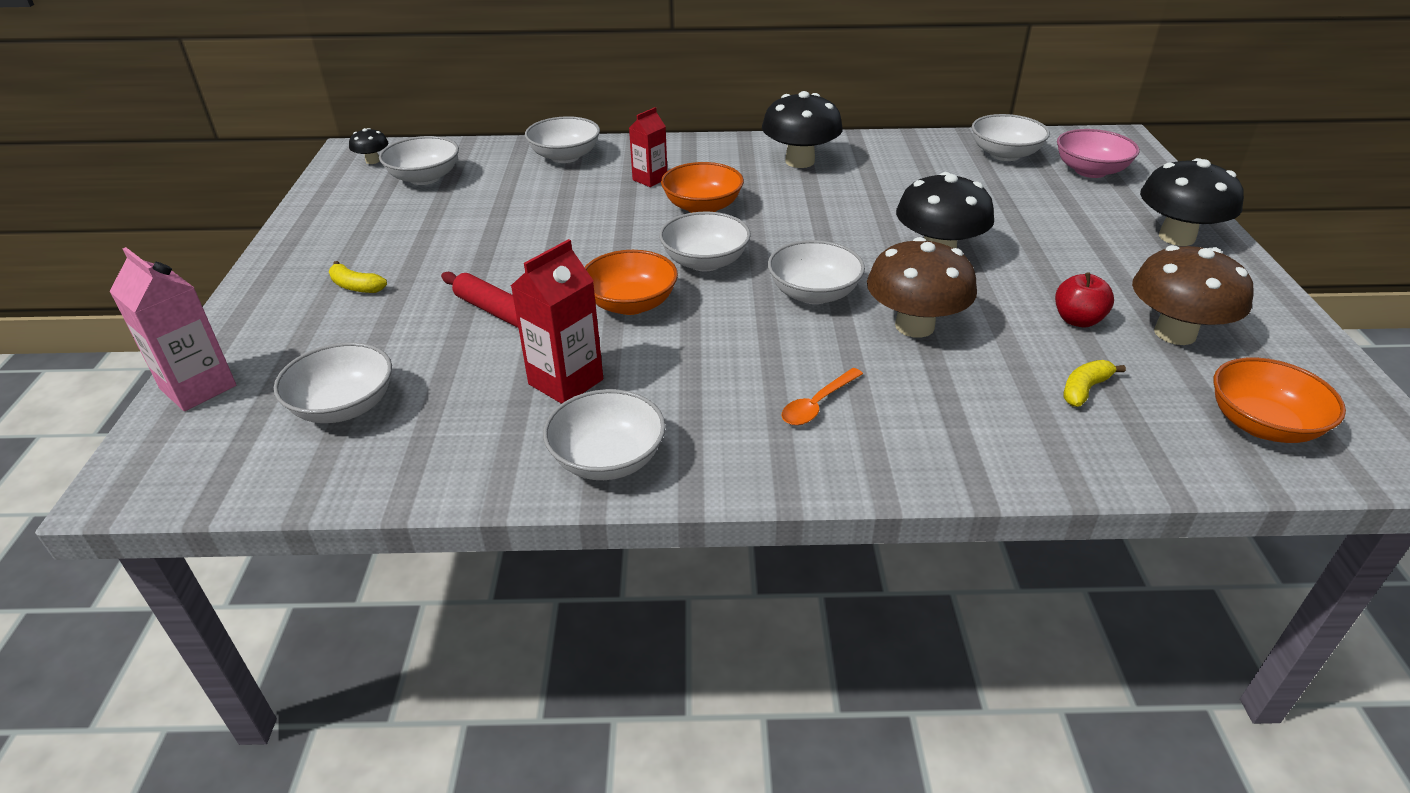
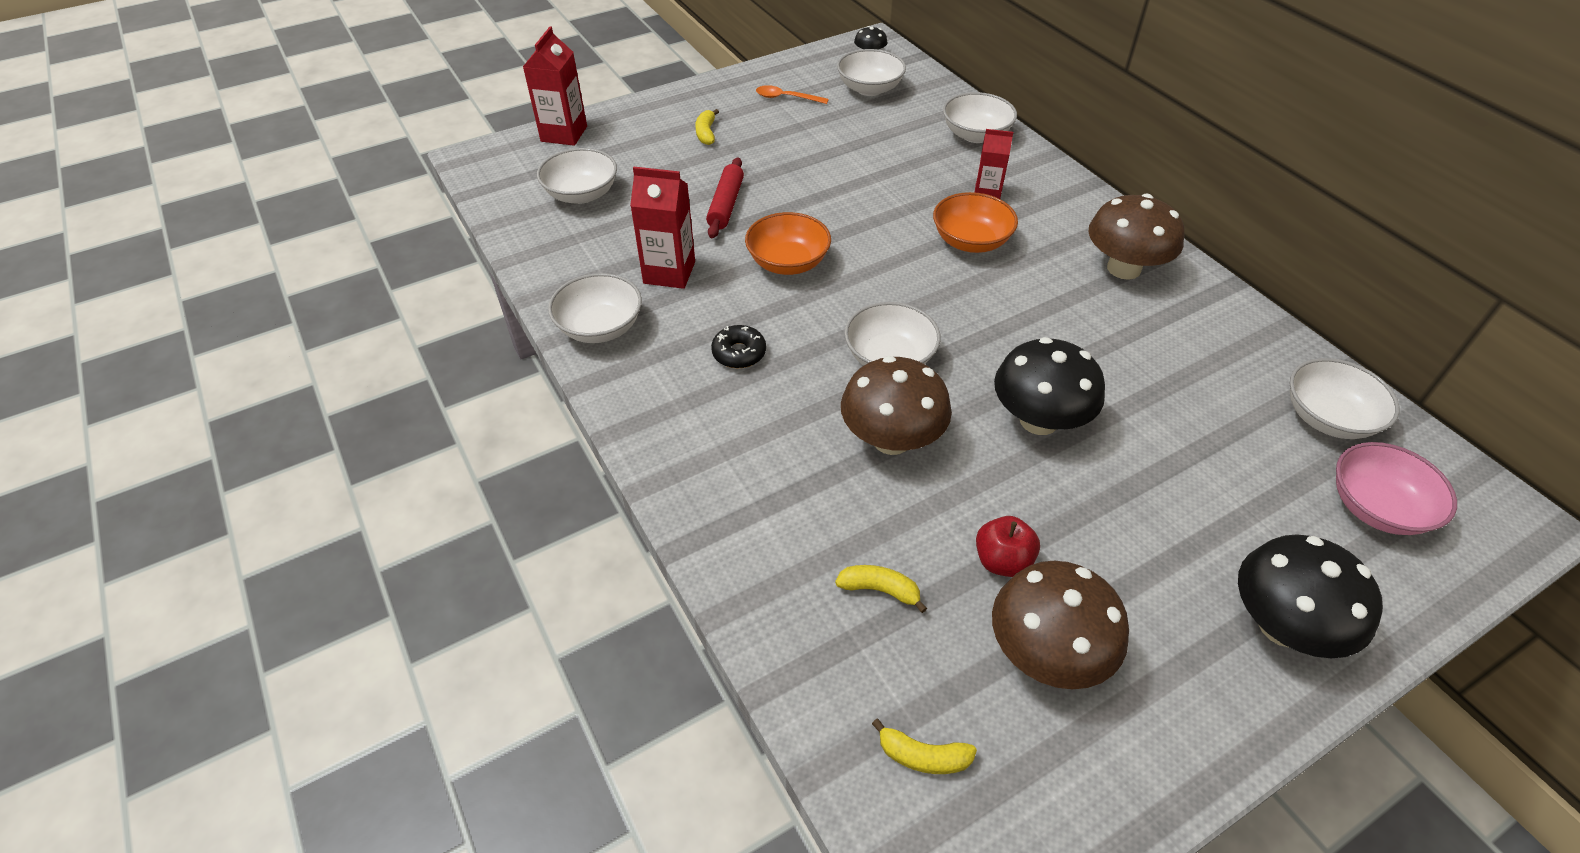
camera: 60 degrees right, 10 degrees up
(198, 387) = (564, 134): pink carton -> red carton
(705, 262) = (883, 277): white bowl -> none
(736, 374) = (739, 353): none -> black donut
(800, 161) = (1123, 268): black mushroom -> brown mushroom
(817, 404) = (732, 412): orange spoon -> orange spoon (786, 98)
(1262, 424) = (923, 756): orange bowl -> yellow banana

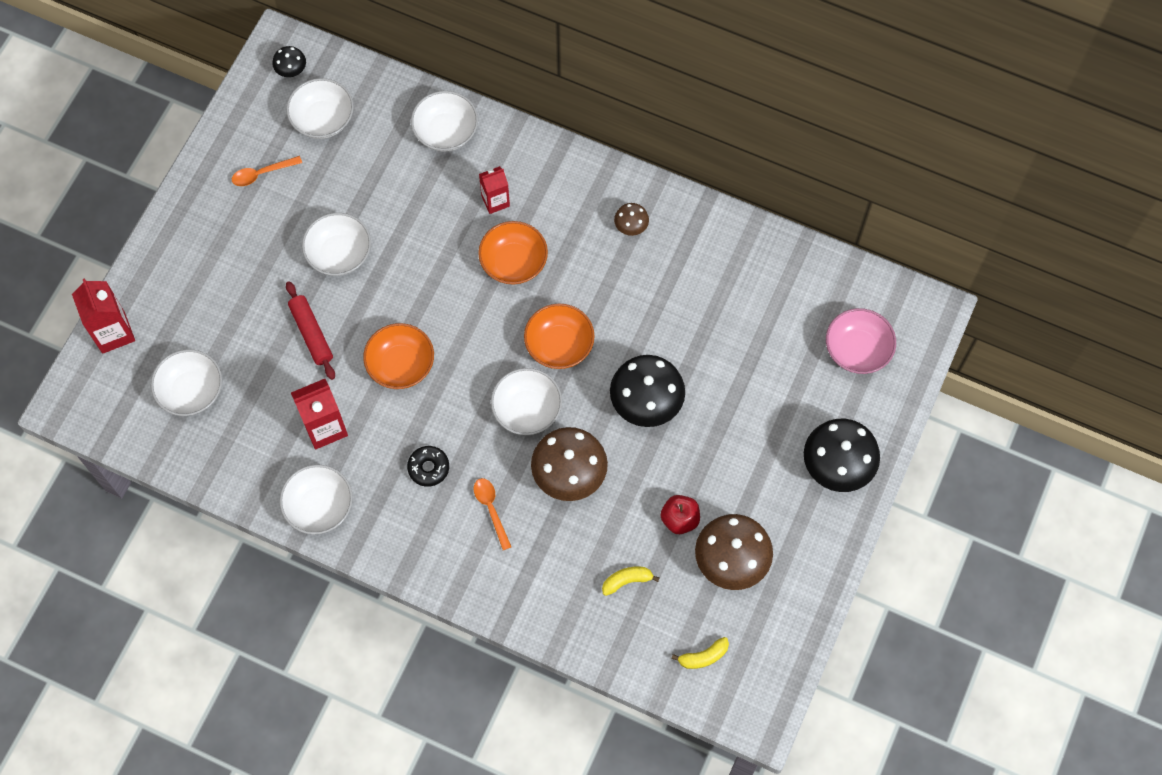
camera: 35 degrees left, 20 degrees up
(706, 133) = (230, 260): yellow banana -> none
(773, 423) = (491, 509): none -> orange spoon
(970, 323) = (559, 345): none -> orange bowl
(1123, 268) = (631, 226): brown mushroom -> brown mushroom, size x0.48
(1327, 418) = (809, 292): white bowl -> white bowl (339, 254)

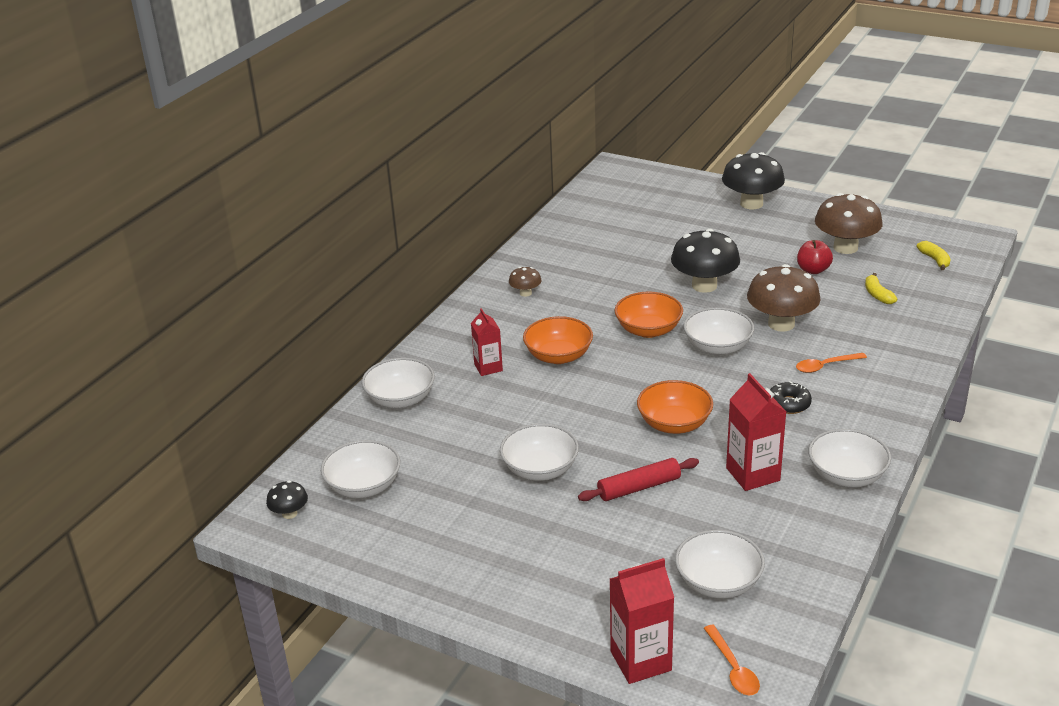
camera: 85 degrees left, 35 degrees down
(262, 173) = (427, 533): orange spoon -> orange spoon (733, 668)
(857, 350) = (648, 194): pink bowl -> none

